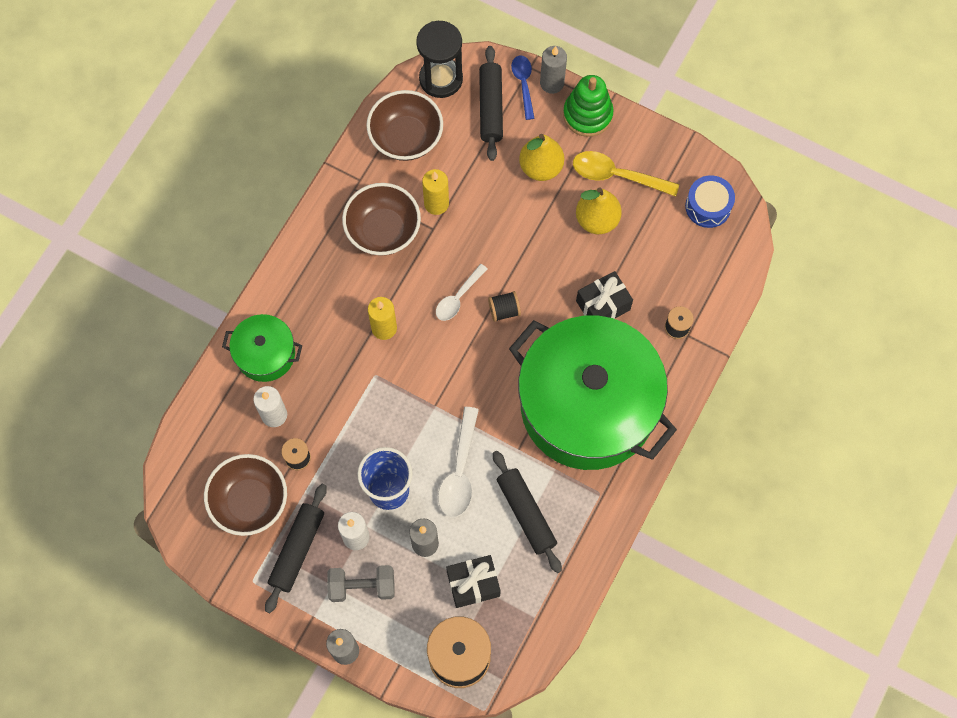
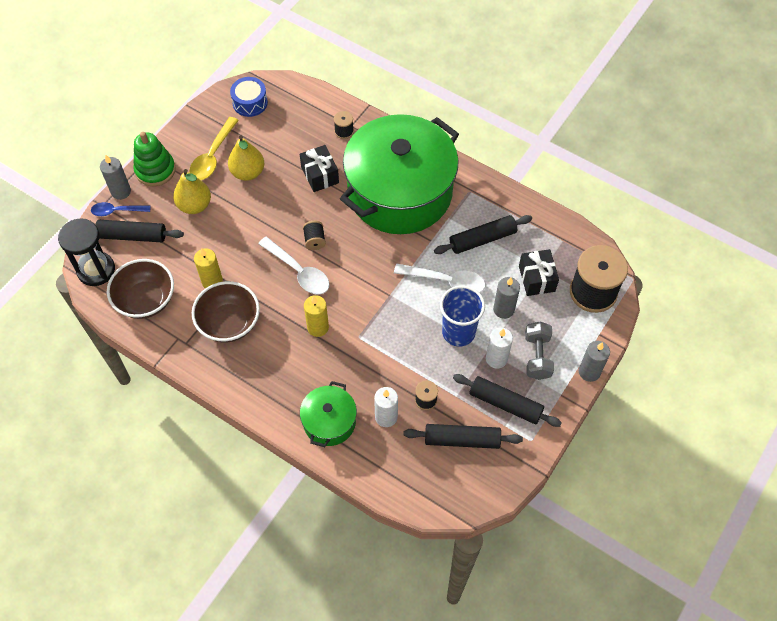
camera: 85 degrees left, 10 degrees down
(250, 501) = (462, 439): brown bowl -> black rolling pin
(458, 298) = (299, 272): white spoon -> white spoon, size x1.52

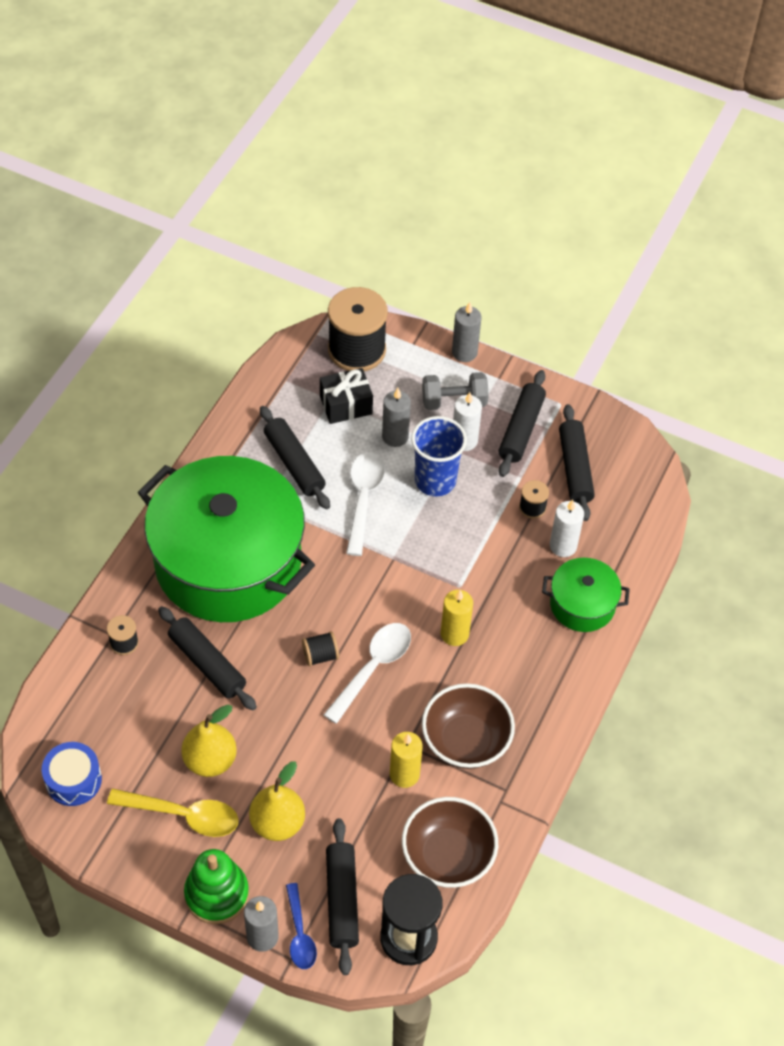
camera: 100 degrees left, 5 degrees down
(320, 175) = (207, 664): black gift -> black rolling pin

